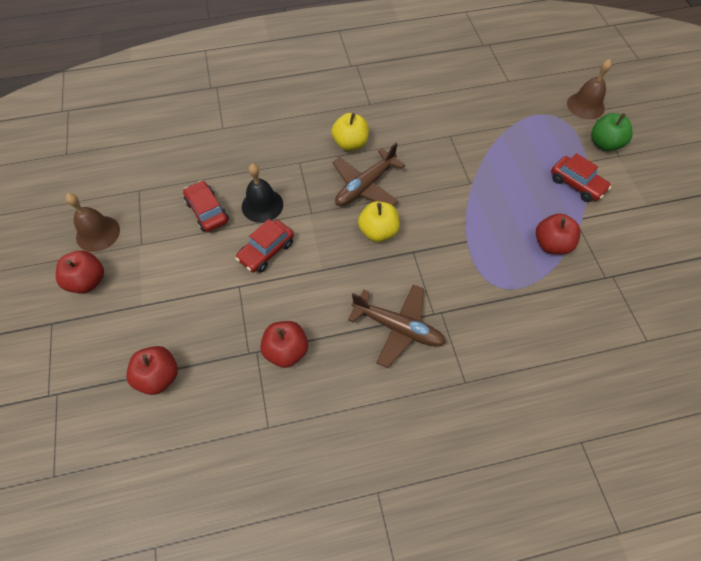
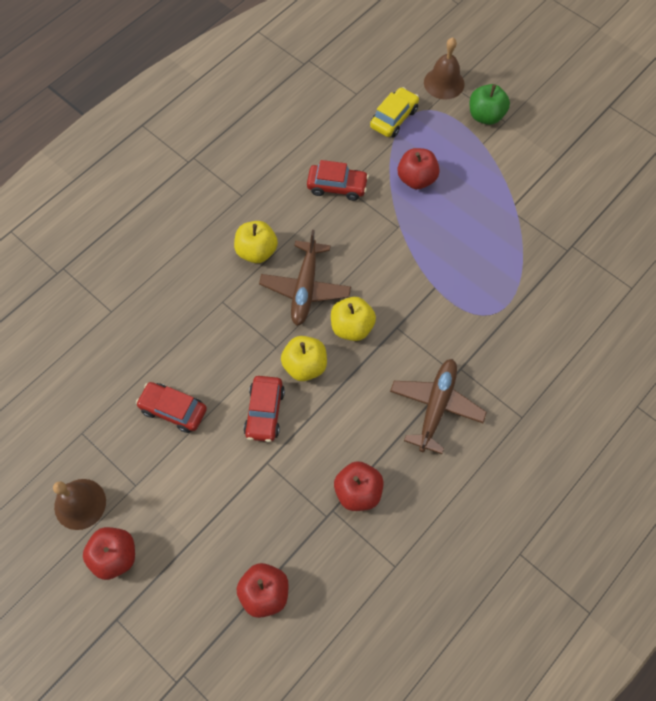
camera: 35 degrees left, 5 degrees up
(262, 205) = (222, 369): black bell -> none
(321, 237) = (305, 366): none -> yellow apple
(398, 327) = (436, 406): brown plane -> brown plane turned 60 degrees counterclockwise
(525, 110) = (394, 118): none -> yellow car
(551, 244) = (506, 246): red apple -> red apple (416, 179)
(576, 184) = (488, 173): red car -> red car (337, 186)

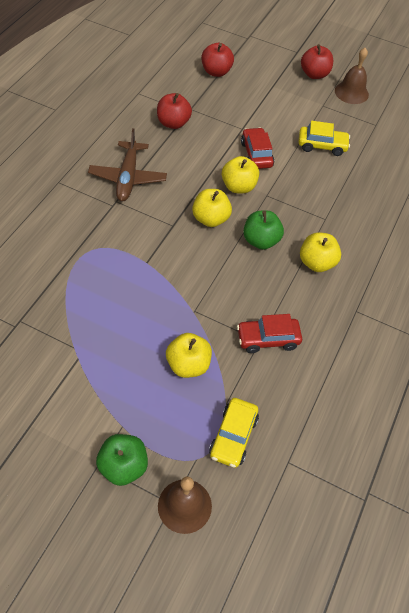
camera: 160 degrees right, 10 degrees down
(173, 410) = (322, 146): red car -> yellow car
(305, 288) = (261, 241): brown plane -> green apple
(416, 179) = (188, 365): red apple -> yellow apple

